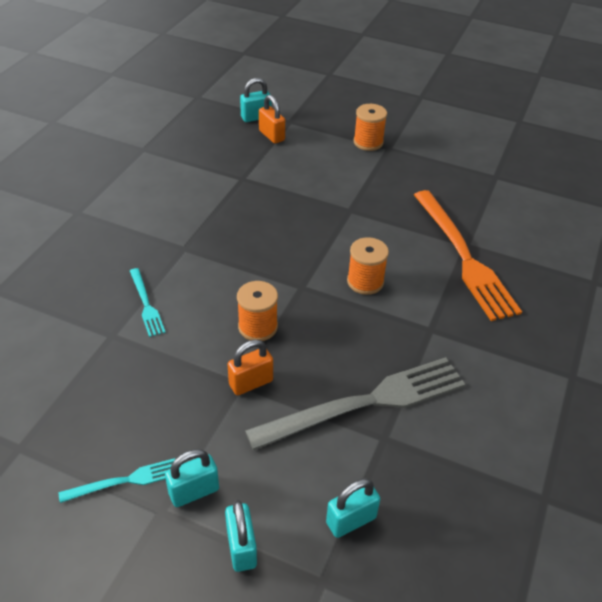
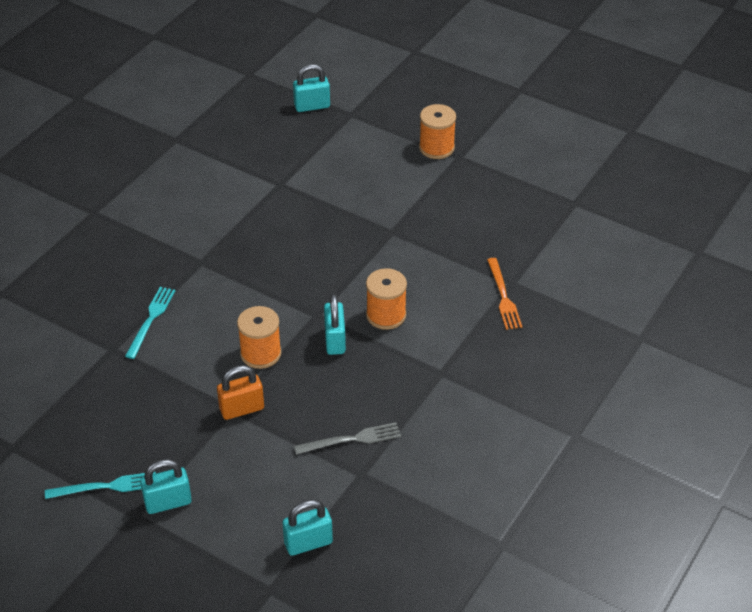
camera: 10 degrees right, 0 degrees up
(146, 304) = (151, 320): turquoise fork -> turquoise fork turned 150 degrees counterclockwise
(241, 547) = (202, 554): turquoise padlock -> turquoise padlock (335, 340)
(271, 136) = (325, 132): orange padlock -> none
(366, 403) = (351, 439): grey fork -> grey fork, size x0.46
(463, 257) = (503, 296): orange fork -> orange fork, size x0.46

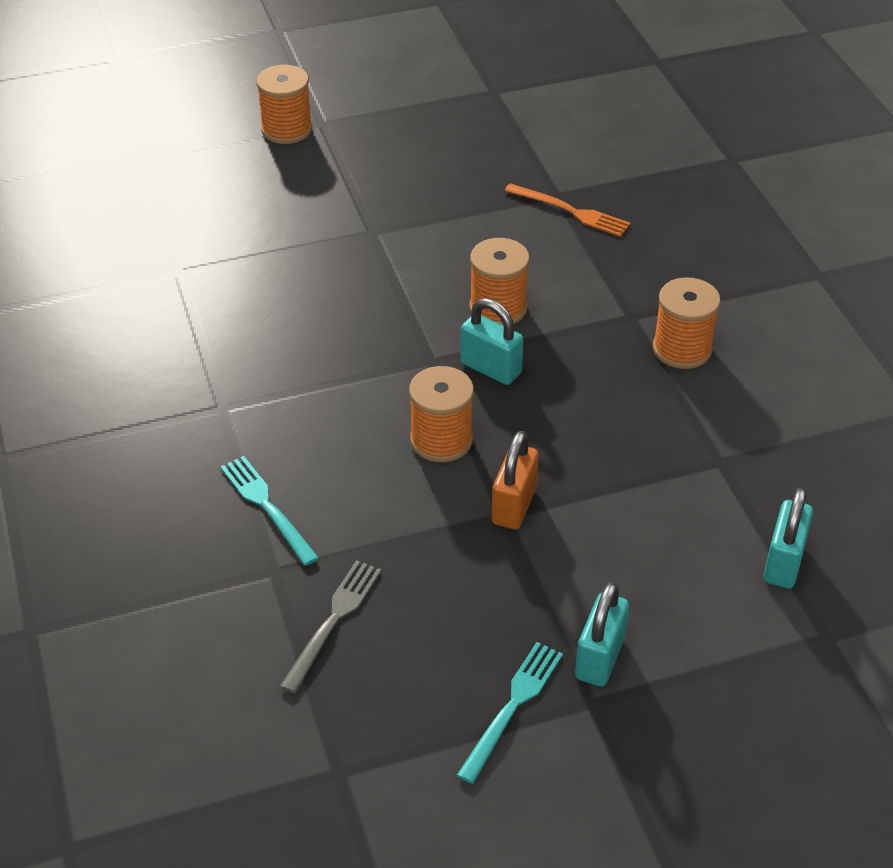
camera: 50 degrees left, 0 degrees up
(312, 106) = (85, 176): turquoise padlock -> none
(351, 439) = (659, 440): grey fork -> grey fork (333, 621)
(437, 409) = (682, 349): none -> orange spool

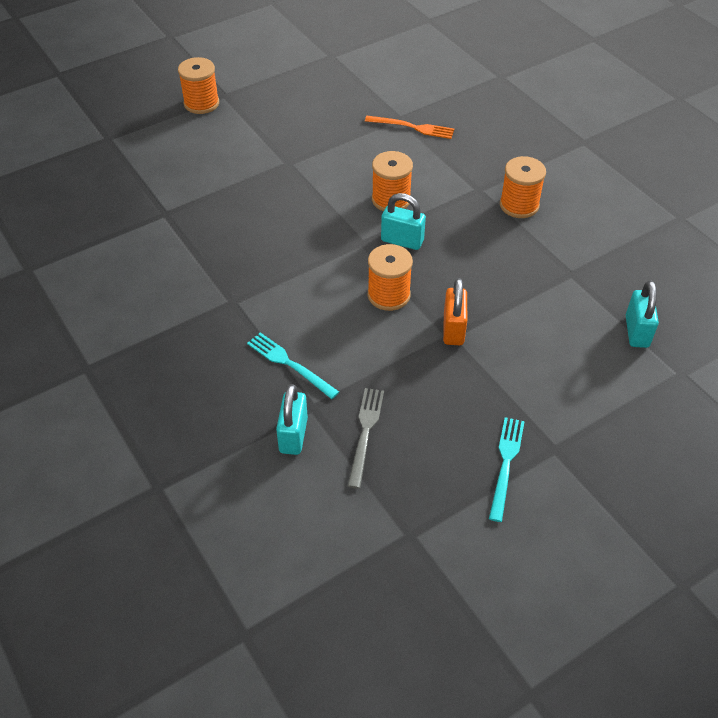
camera: 15 degrees left, 5 degrees up
(599, 658) = (548, 419): turquoise padlock -> turquoise padlock (293, 435)

